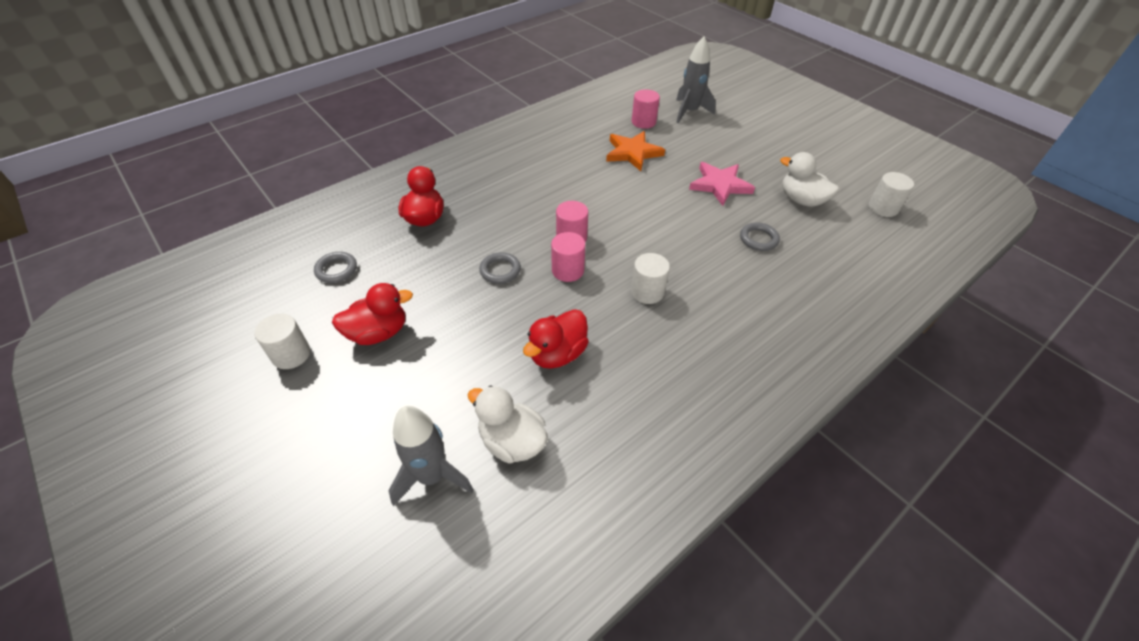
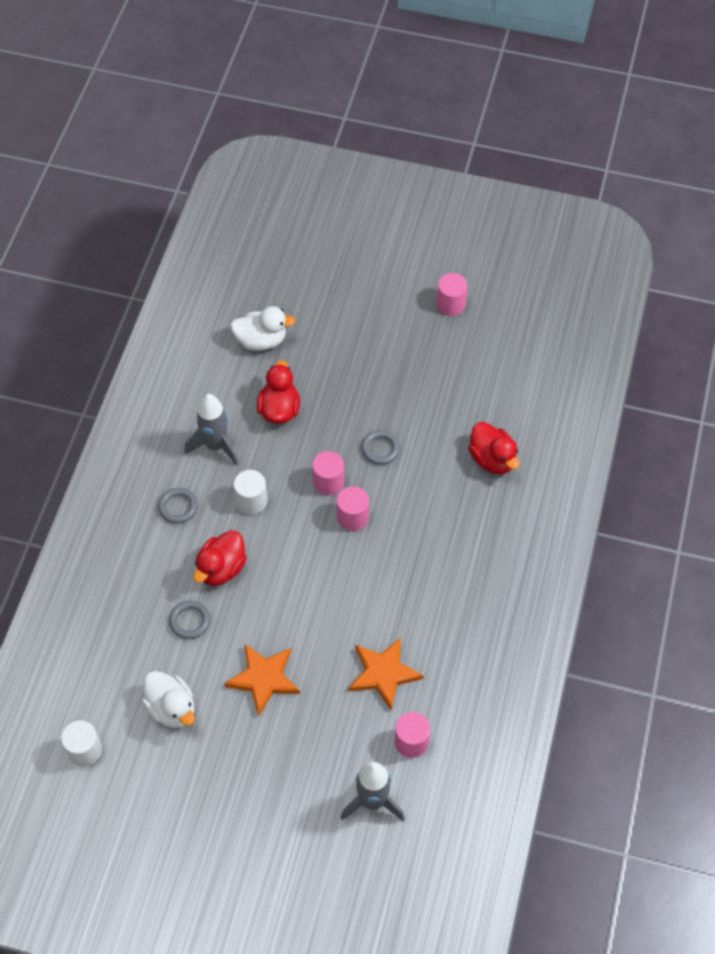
camera: 145 degrees right, 10 degrees up
(291, 354) = (450, 304): white cylinder -> pink cylinder
(336, 270) = (501, 373): grey ring -> grey ring (178, 507)
(378, 333) = (413, 350): red duck -> red duck (221, 568)
(432, 476) = (289, 298): grey rocket -> grey rocket (216, 446)
(720, 185) = (263, 678): pink star -> orange star
(801, 200) = (171, 708): white duck -> white duck turned 45 degrees clockwise

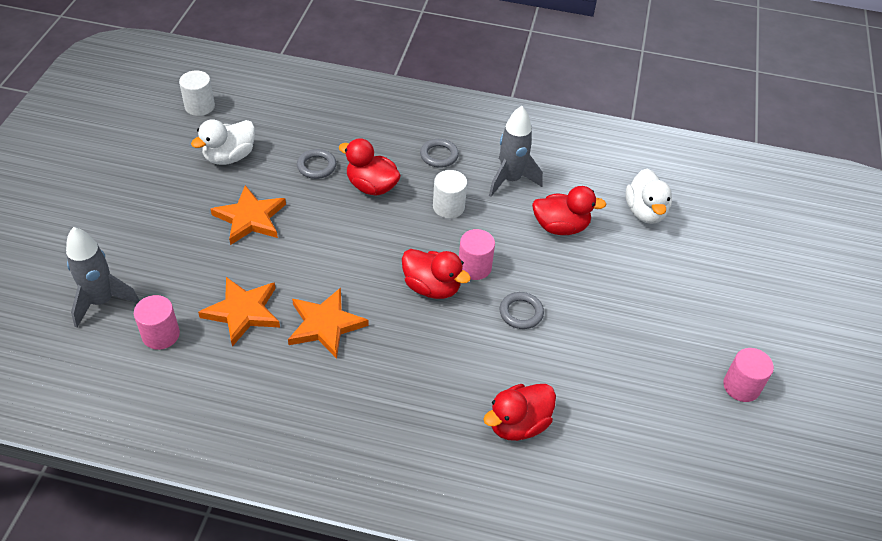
camera: 85 degrees right, 10 degrees down
(352, 517) = (432, 287): pink cylinder -> red duck
(397, 603) = (325, 325): none -> orange star

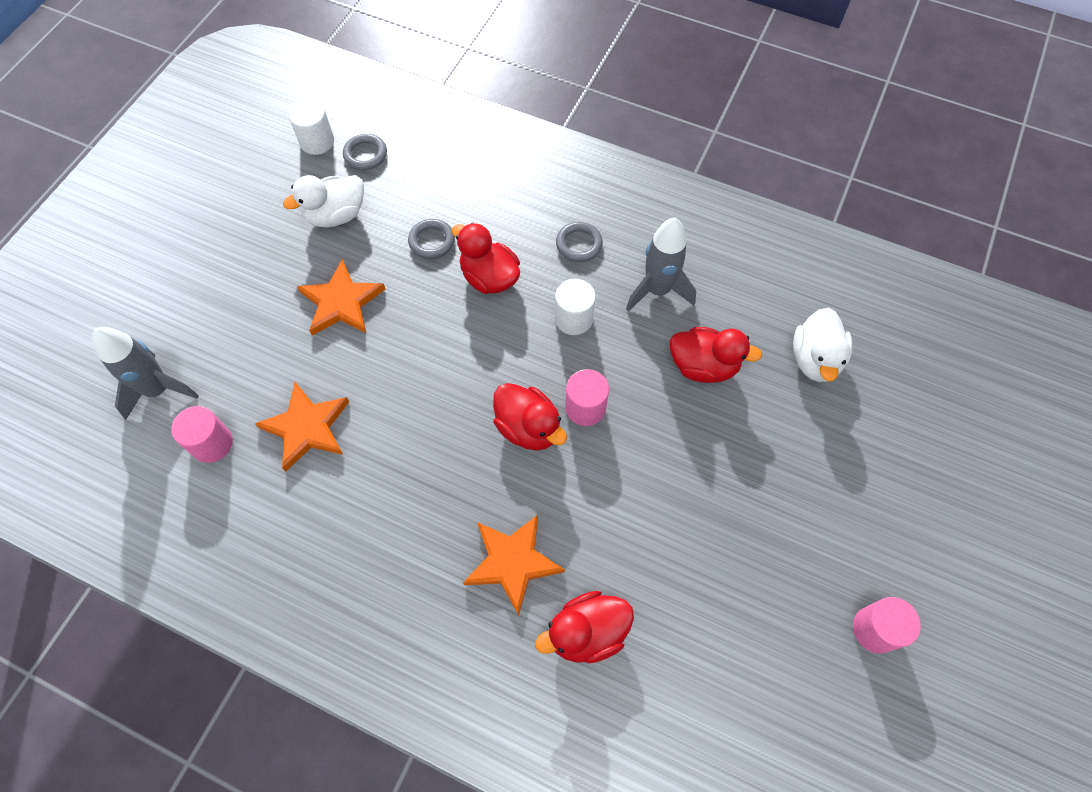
camera: 15 degrees right, 15 degrees up
(325, 325) = (394, 460): orange star -> orange star (512, 562)
(521, 313) = (626, 480): grey ring -> grey ring (365, 154)

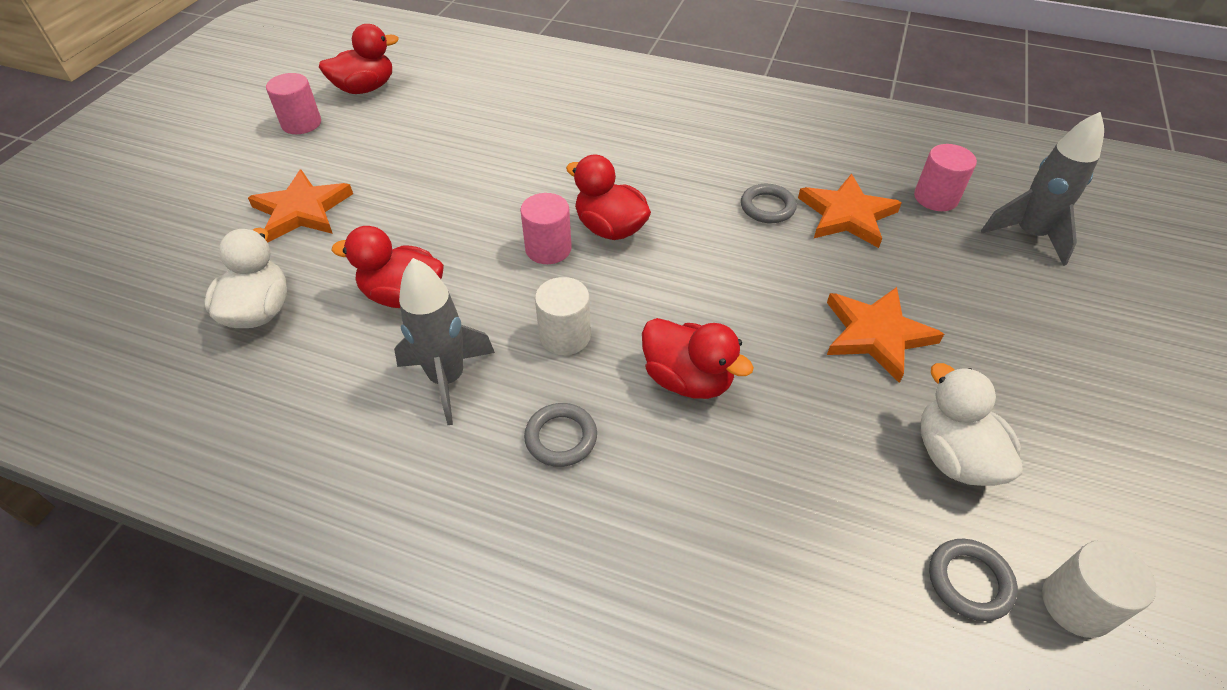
camera: 175 degrees right, 15 degrees down
(336, 215) = (954, 456): white duck -> white duck turned 75 degrees counterclockwise
(432, 241) = (787, 426): grey ring -> grey ring (767, 207)
(512, 562) = (612, 141): orange star -> orange star (302, 210)
(586, 633) = (545, 110): red duck -> red duck (365, 88)

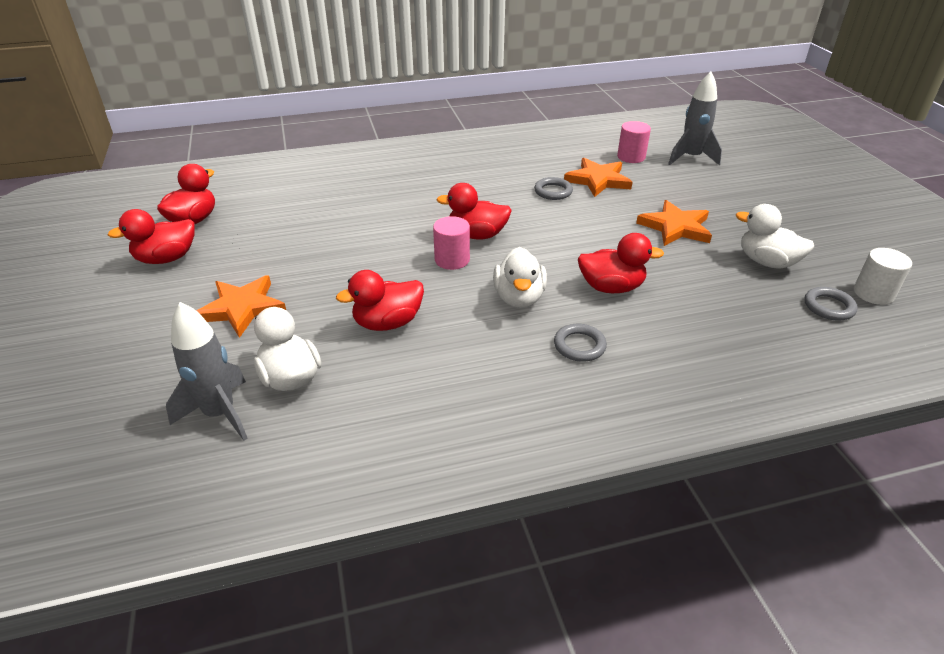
camera: 35 degrees left, 10 degrees down
(301, 123) = (166, 258): pink cylinder -> red duck
(447, 379) = (476, 351): grey rocket -> grey rocket (220, 414)
(565, 336) = (519, 298): white cylinder -> white duck

